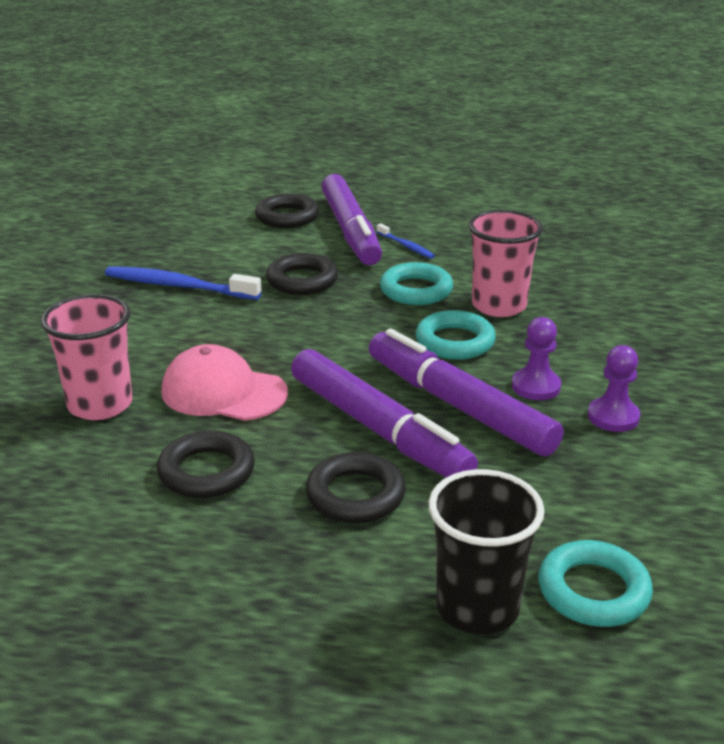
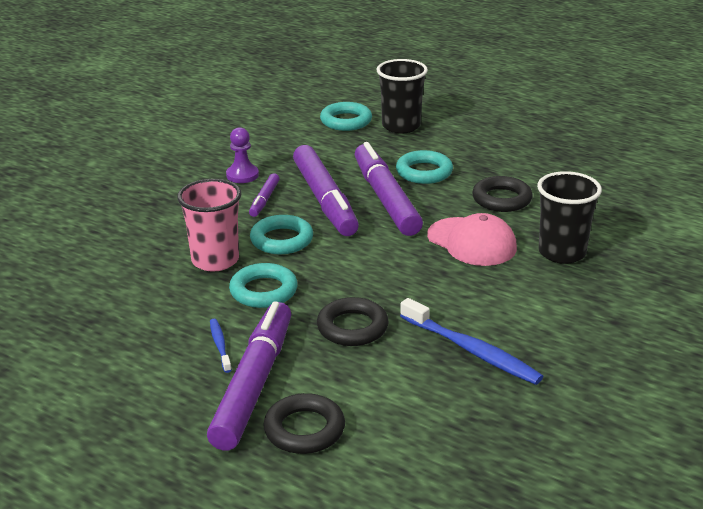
camera: 155 degrees left, 0 degrees up
(100, 404) = (562, 253): pink cup -> black cup
(355, 495) = (424, 172): black ring -> turquoise ring
(536, 386) = (264, 200): purple pawn -> purple marker

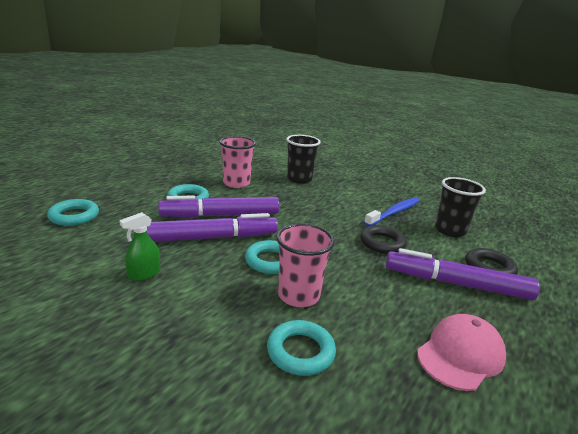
camera: 90 degrees left, 5 degrees down
(220, 345) = (419, 297): blue toothbrush -> none
(242, 175) = (144, 274): purple pawn -> green spray bottle
(263, 291) = (344, 273): turquoise ring -> turquoise ring (300, 351)
(264, 200) = (199, 265): purple marker -> none
(401, 126) = (107, 197): black cup -> black cup (450, 230)
(472, 242) = (285, 197): pink cap -> pink cap (460, 354)
(501, 199) = (236, 183): black ring -> pink cup

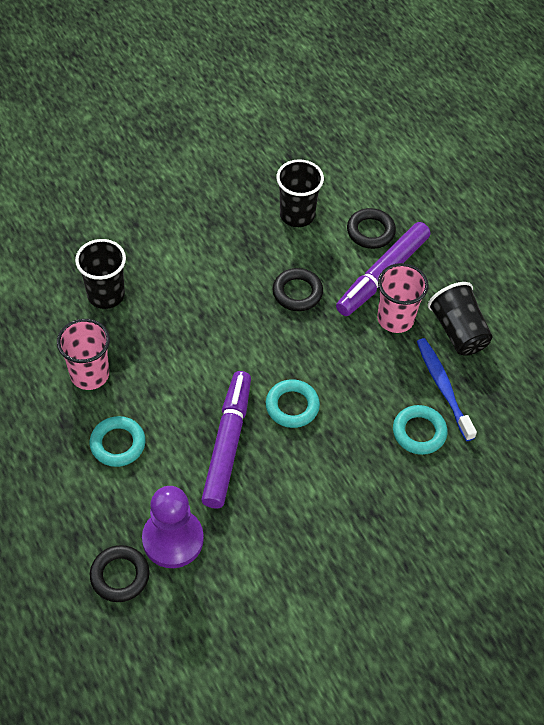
camera: 65 degrees left, 30 degrees up
(74, 216) = (120, 576): turquoise ring -> black ring
(111, 230) = (173, 539): none -> purple pawn
(144, 274) = (275, 520): green spray bottle -> none
(220, 215) = (177, 421): purple marker -> none
(298, 295) = (354, 405): pink cup -> pink cup (395, 319)
(394, 212) = (239, 242): blue toothbrush -> blue toothbrush (443, 388)
(460, 354) = (458, 331): pink cap -> black cup

